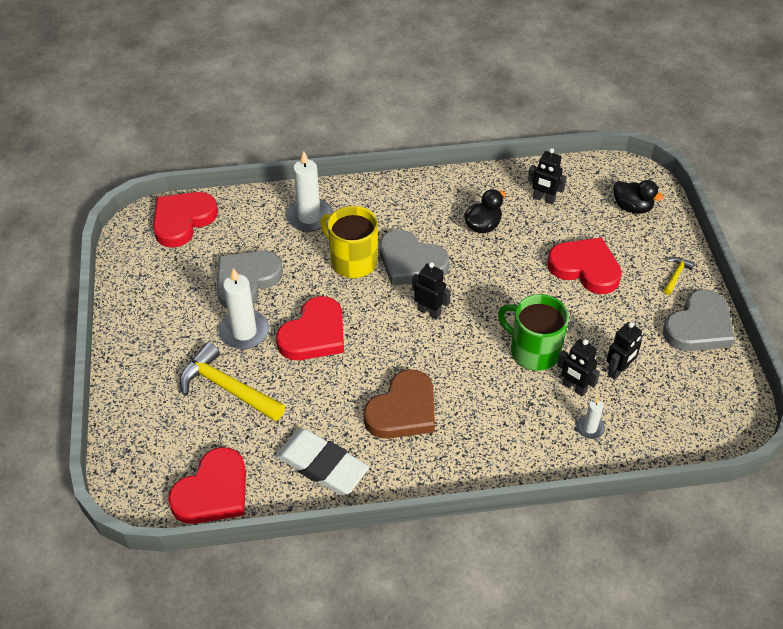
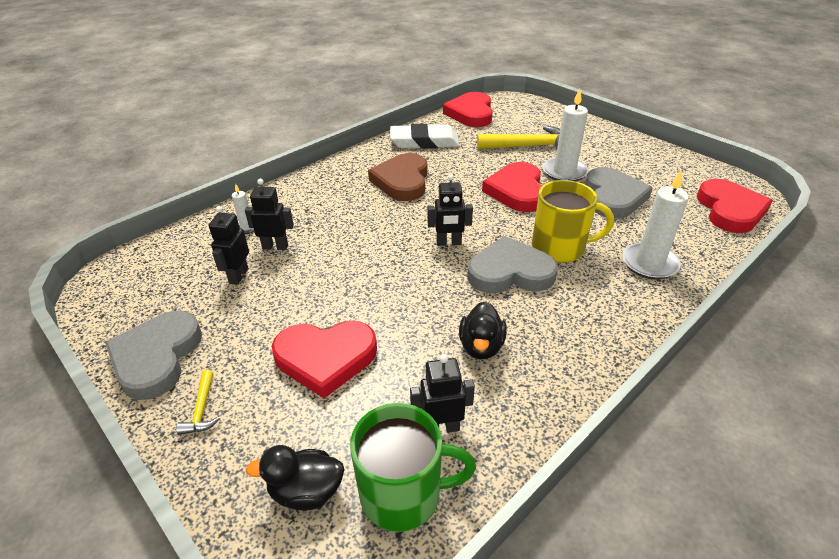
camera: 145 degrees right, 10 degrees down
(533, 351) = (330, 256): green mug -> green mug (403, 494)

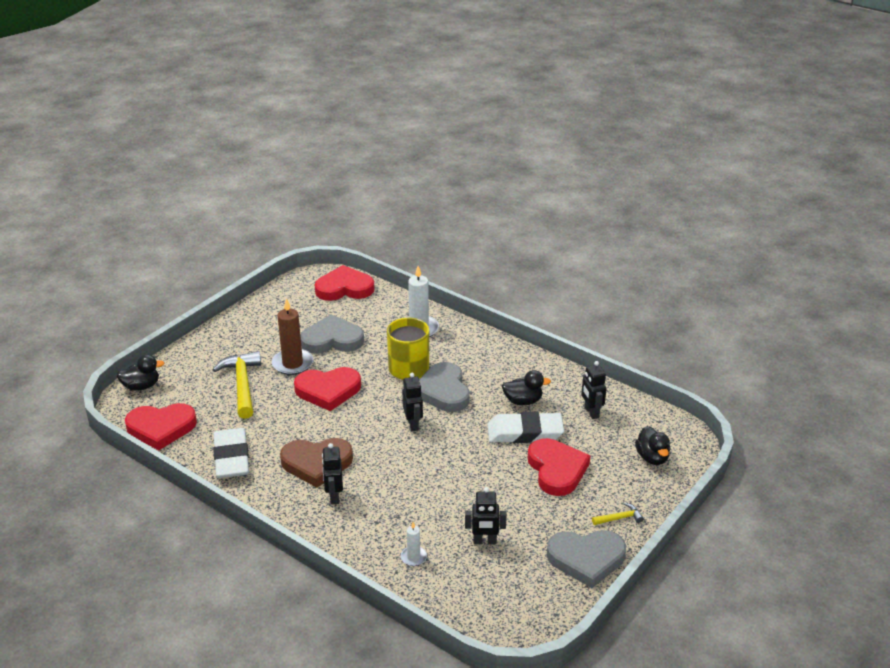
camera: 100 degrees left, 5 degrees down
(275, 246) = (439, 528): black robot -> black robot (334, 496)
(403, 494) = (637, 422): green mug -> none
(412, 337) = (525, 432): none -> white eraser
(528, 105) = (141, 386): none -> black duck
(564, 172) = (292, 364): white candle -> brown candle

